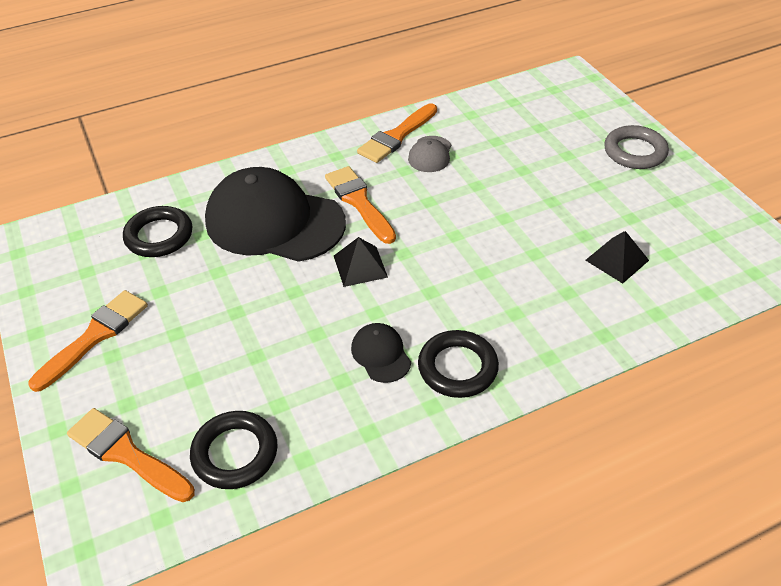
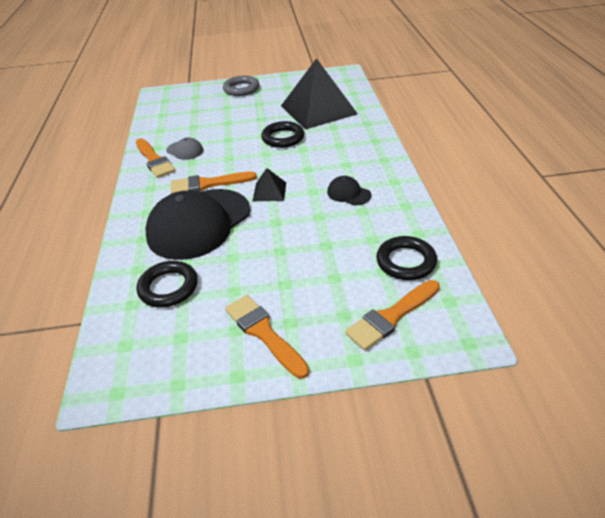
camera: 70 degrees left, 5 degrees down
(381, 354) = (348, 193): black cap -> black cap turned 45 degrees clockwise
(457, 368) = (370, 169): black ring -> black ring (283, 138)
(617, 260) = (318, 110): black pyramid -> black pyramid, size x2.28

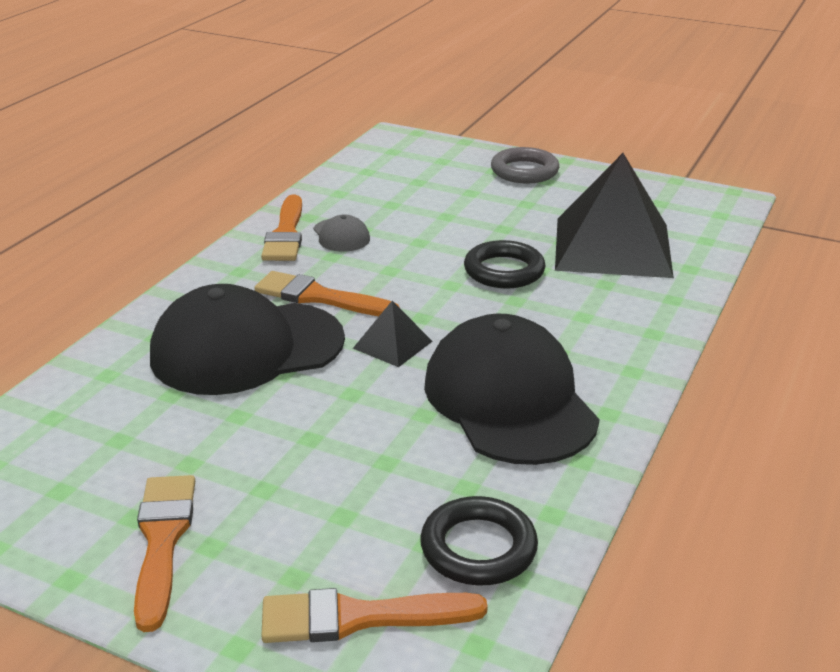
camera: 30 degrees right, 10 degrees down
(168, 287) = (117, 417): black ring -> none
(348, 193) = (509, 399): black cap -> black cap, size x2.34

